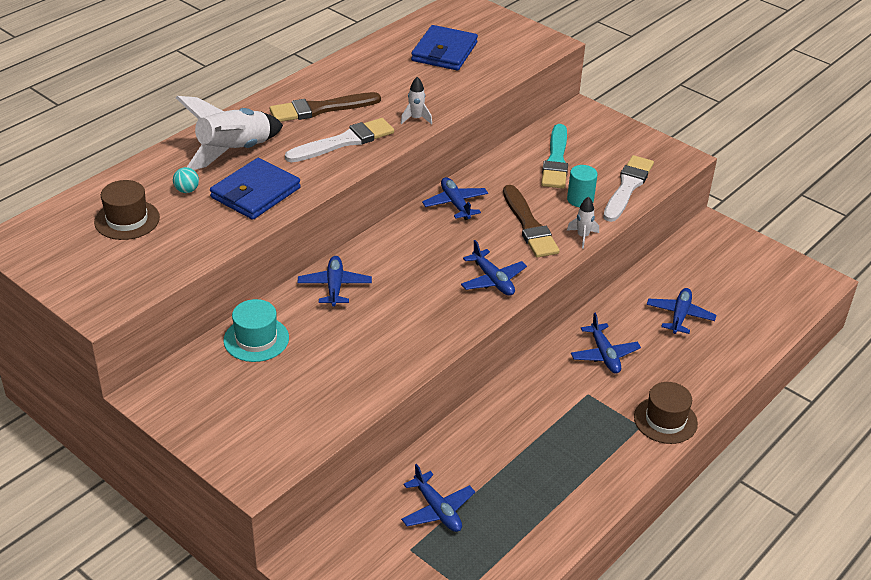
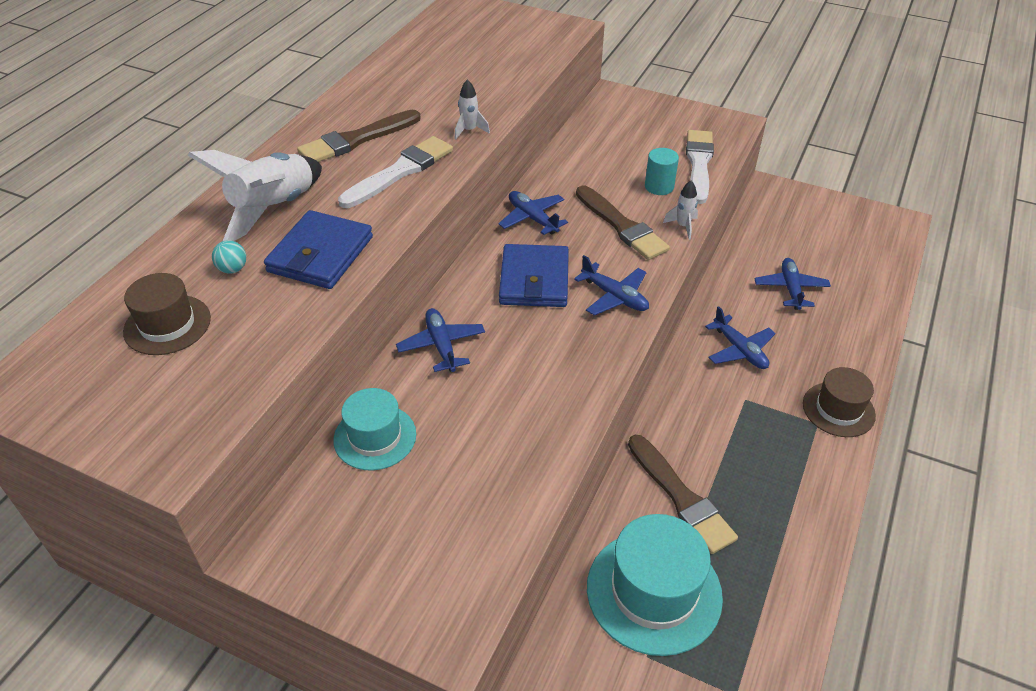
camera: 15 degrees left, 5 degrees up
(437, 510) = (654, 591): blue plane -> turquoise hat
(444, 52) = (465, 54): blue wallet -> blue wallet (534, 280)
(493, 452) = (681, 497): none -> brown brush
(556, 160) = (613, 150): turquoise brush -> none

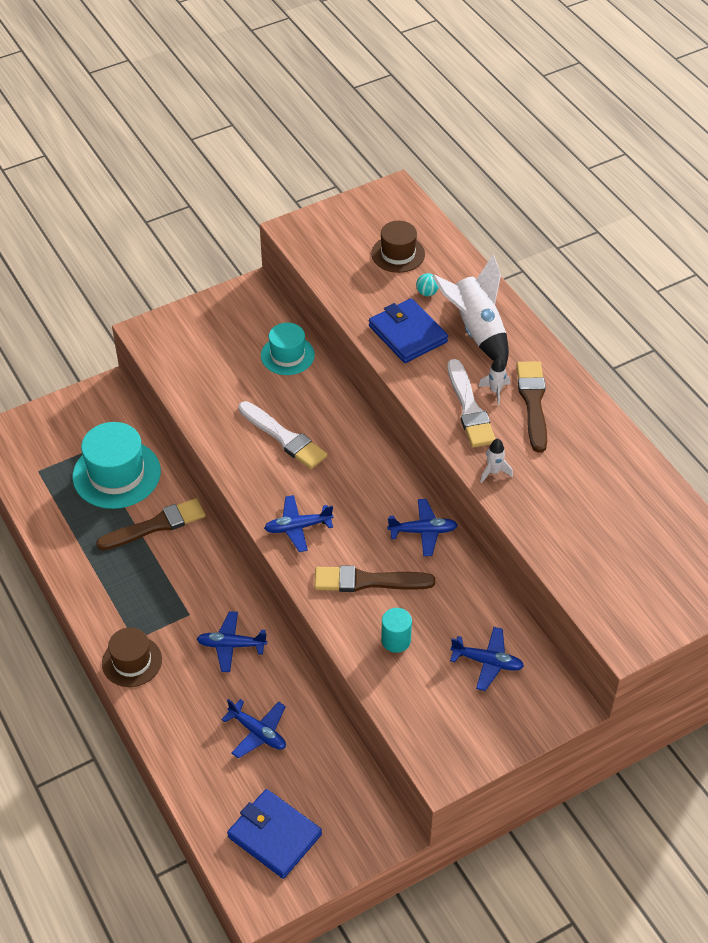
camera: 125 degrees right, 5 degrees up
(441, 346) = (333, 415): blue plane -> blue plane (487, 662)
(534, 280) = (353, 493): blue wallet -> blue wallet (274, 836)
(681, 497) = (156, 525): brown brush -> brown brush turned 150 degrees clockwise
(683, 226) = (334, 620): white rocket -> white rocket (495, 391)
(699, 164) = (403, 693): white brush -> white brush (284, 437)

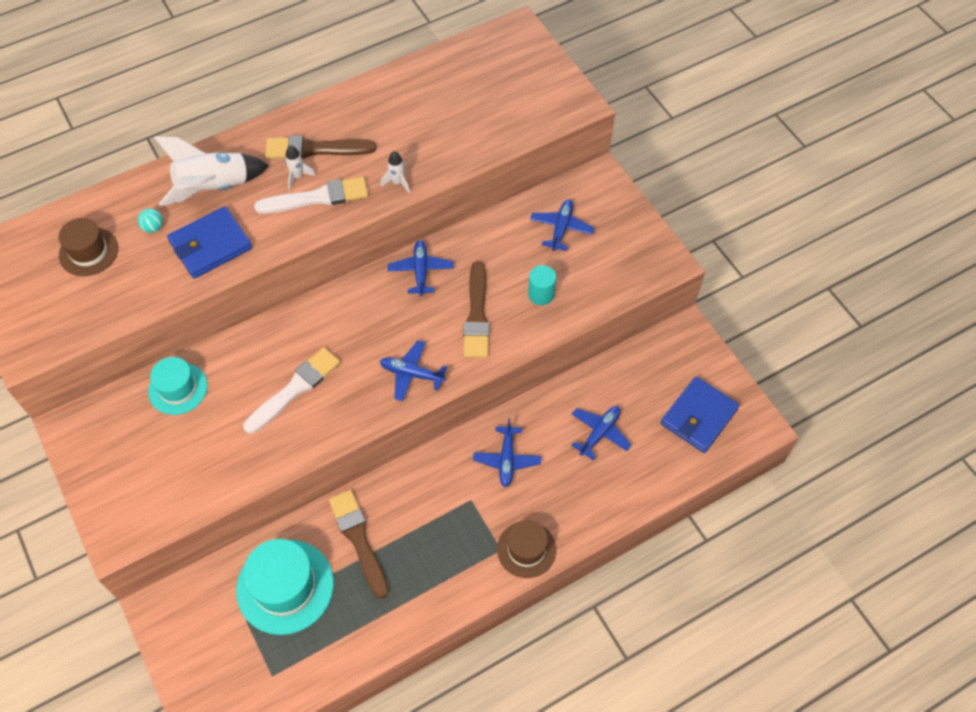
camera: 90 degrees left, 10 degrees up
(298, 527) = (412, 374): blue plane -> blue plane turned 120 degrees clockwise

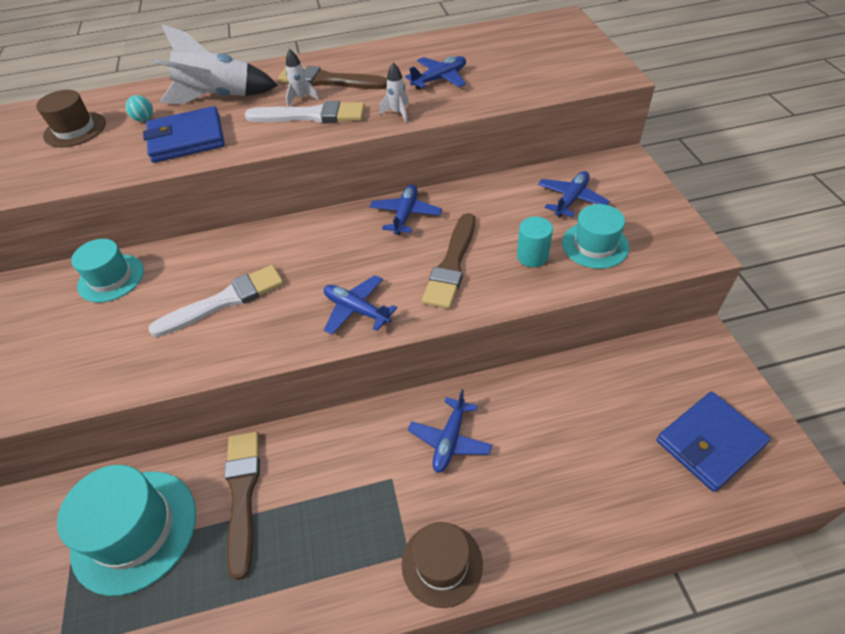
camera: 20 degrees right, 10 degrees down
(589, 273) = (595, 245): none -> turquoise hat
(599, 433) = (573, 434): blue plane -> blue plane (439, 79)

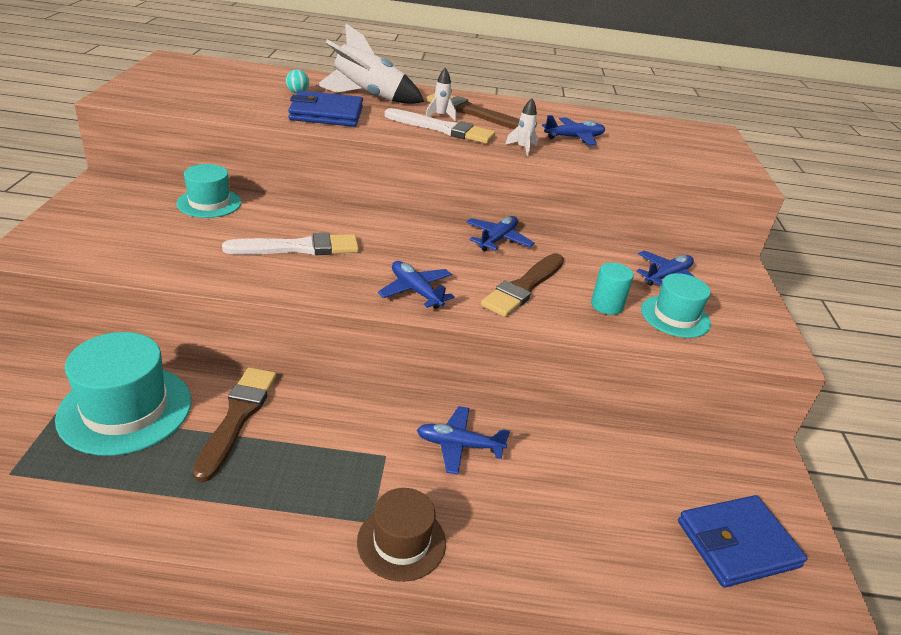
camera: 10 degrees right, 15 degrees down
(75, 129) = (236, 83): brown hat -> none
(450, 440) = (459, 445): blue plane -> blue plane turned 60 degrees clockwise

